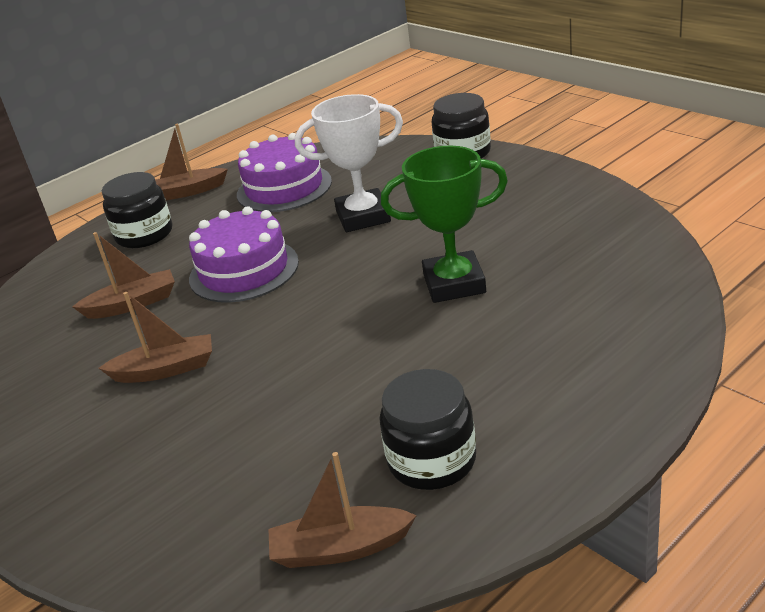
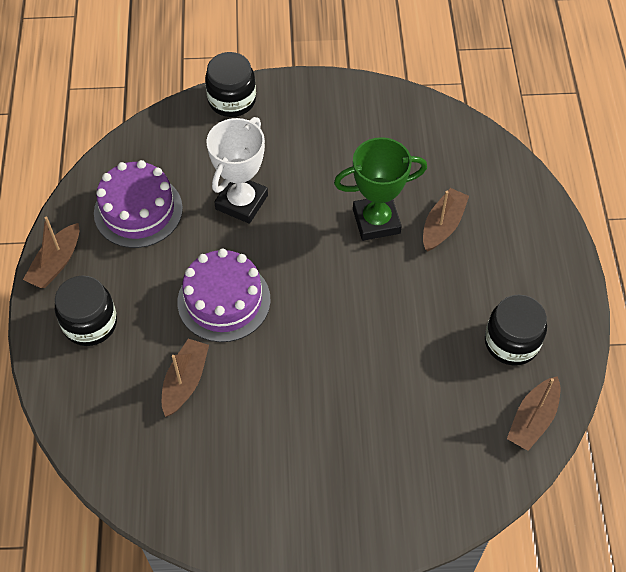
camera: 55 degrees left, 25 degrees up
(165, 369) = (291, 405): brown boat -> brown boat (442, 225)
(454, 284) = (376, 221): green trophy -> green trophy turned 45 degrees clockwise

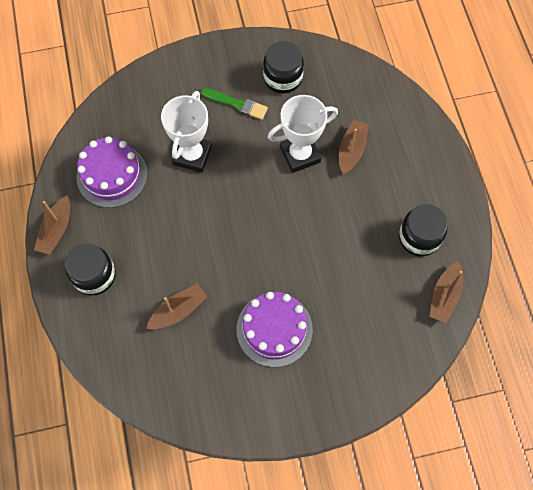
camera: 10 degrees left, 10 degrees up
(185, 381) = (178, 310): brown boat -> brown boat turned 45 degrees clockwise
(224, 300) = (195, 240): purple cake -> purple cake (274, 329)
(232, 100) = (167, 69): black jar -> black jar (283, 78)
(308, 151) = (236, 104): none -> green brush
(376, 221) = (300, 155): green trophy -> white trophy

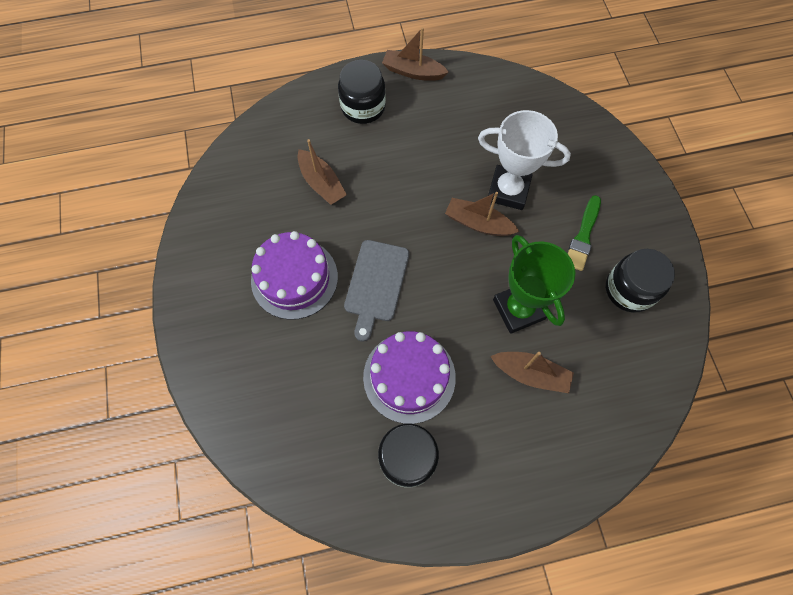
camera: 90 degrees right, 0 degrees up
(112, 175) = (478, 115): purple cake -> purple cake (409, 377)
(279, 261) = (376, 284): none -> grey cutting board
(300, 155) = (518, 309): white trophy -> green trophy
(444, 296) = (325, 486): brown boat -> brown boat (478, 223)

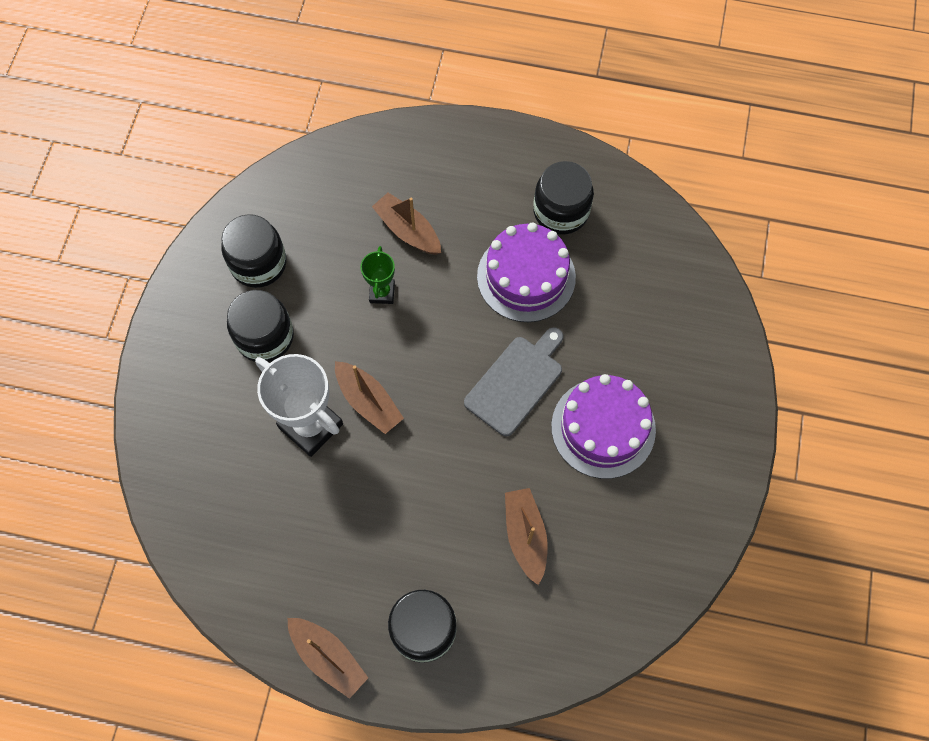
camera: 155 degrees left, 0 degrees up
(518, 309) = (382, 292): green trophy -> green trophy, size x0.54
(583, 236) = (265, 337): green brush -> black jar

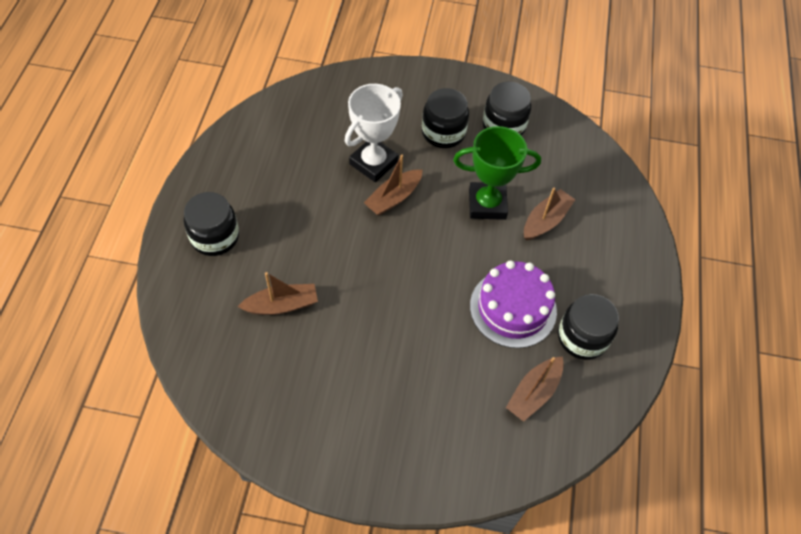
camera: 85 degrees right, 10 degrees down
(328, 657) = (201, 180): brown boat -> brown boat (534, 393)
(382, 292) = (487, 204): green trophy -> green trophy, size x1.87
(516, 382) = (414, 300): grey cutting board -> none
(603, 428) = (374, 366): purple cake -> none

